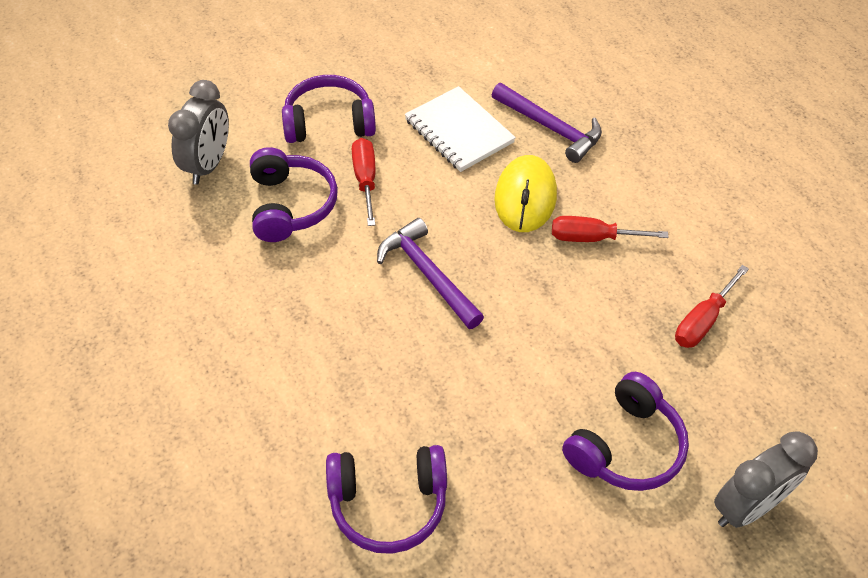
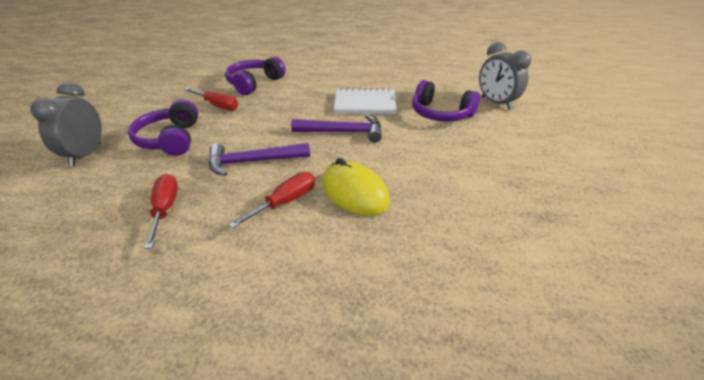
camera: 130 degrees right, 15 degrees down
(329, 123) = (506, 148): purple headphones -> none
(365, 180) = (438, 141): red screwdriver -> red screwdriver (217, 106)
(459, 131) = (451, 196): white notebook -> white notebook (365, 103)
(550, 128) = (412, 247): purple hammer -> purple hammer (253, 161)

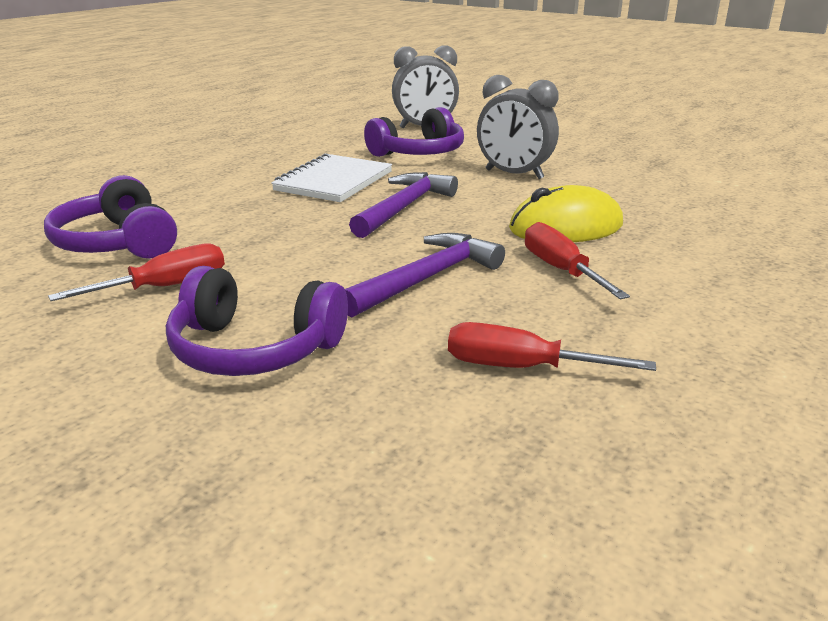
camera: 65 degrees left, 10 degrees down
(86, 155) = (195, 472): grey clock -> grey clock (514, 174)
(253, 161) = (427, 278): purple hammer -> purple hammer turned 150 degrees counterclockwise

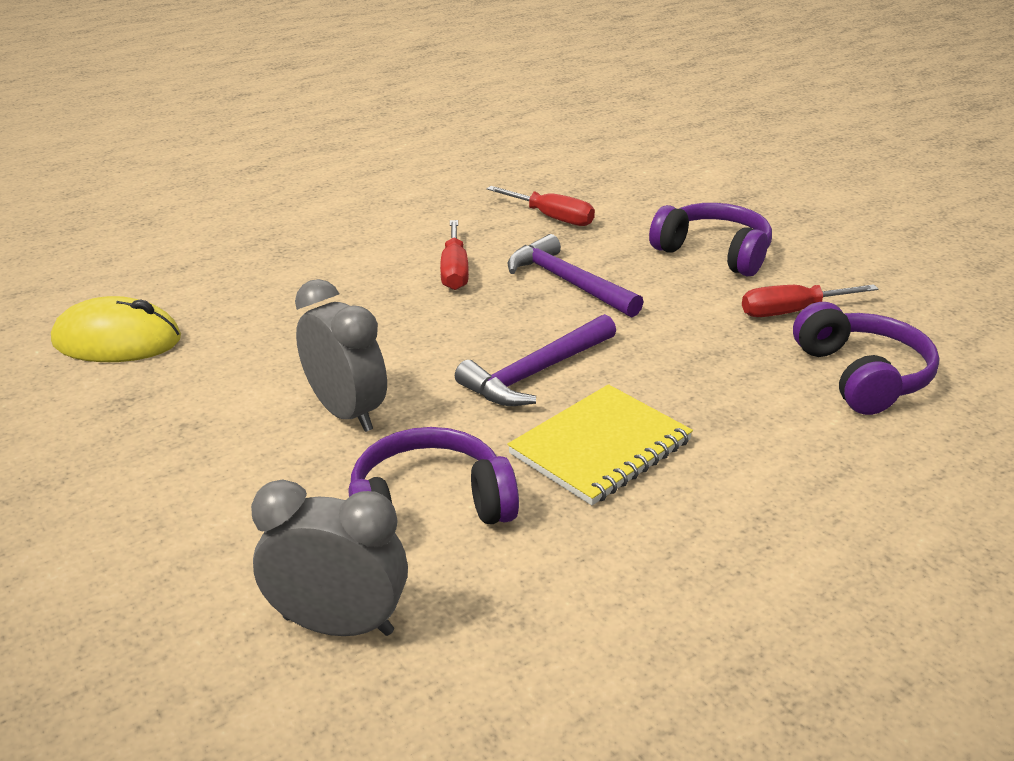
camera: 160 degrees left, 5 degrees up
(334, 181) = (600, 447): white notebook -> yellow notebook
(427, 278) = (568, 282): purple hammer -> purple hammer turned 75 degrees clockwise
(566, 227) = (394, 312): yellow mouse -> yellow mouse (117, 340)

